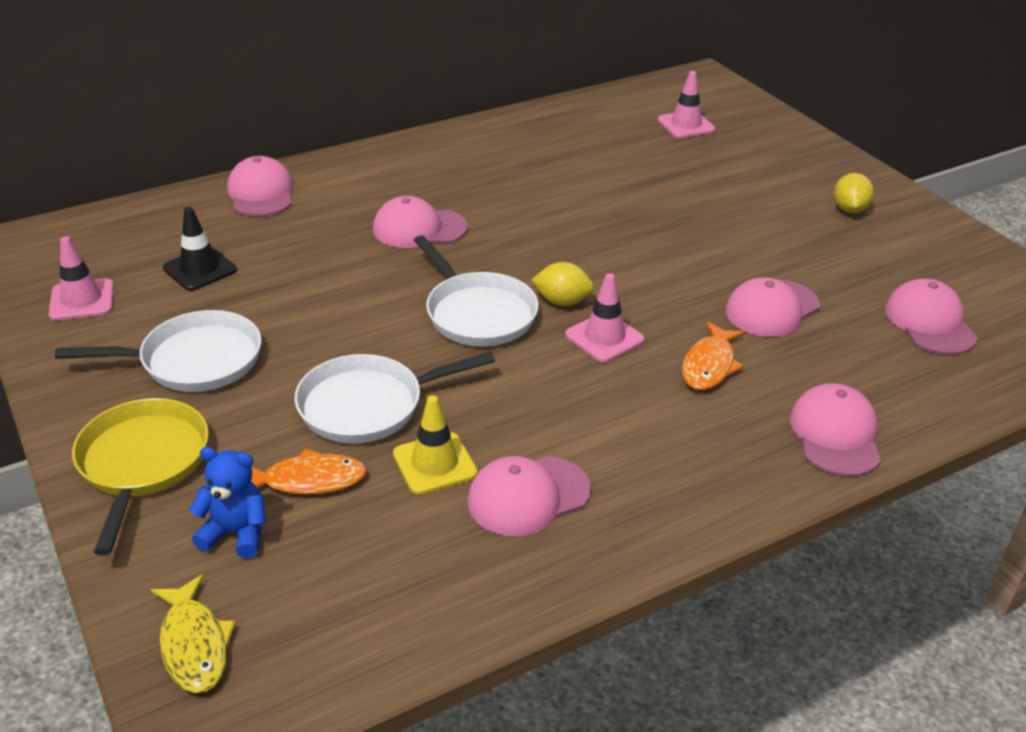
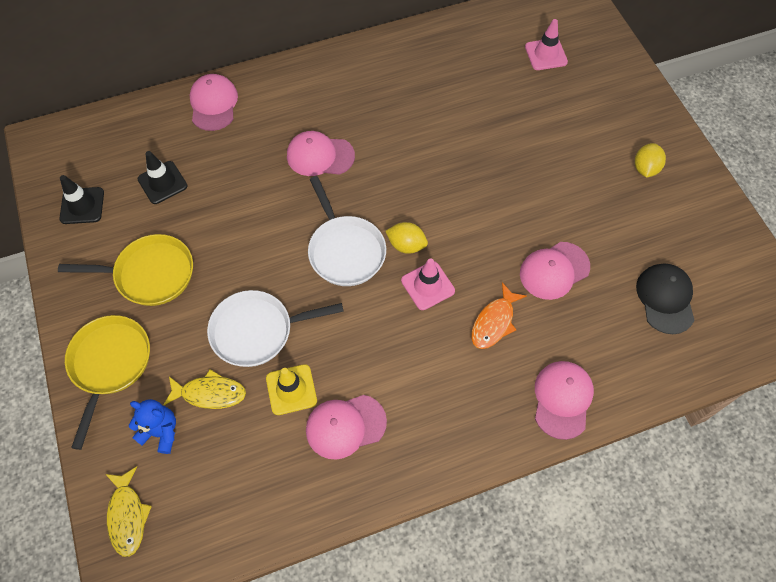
camera: 10 degrees right, 25 degrees up
(82, 300) = (82, 206): pink traffic cone -> black traffic cone
(194, 360) = (150, 274): white pan -> yellow pan
(308, 480) = (210, 393): orange fish -> yellow fish
(929, 322) = (665, 299): pink cap -> black cap

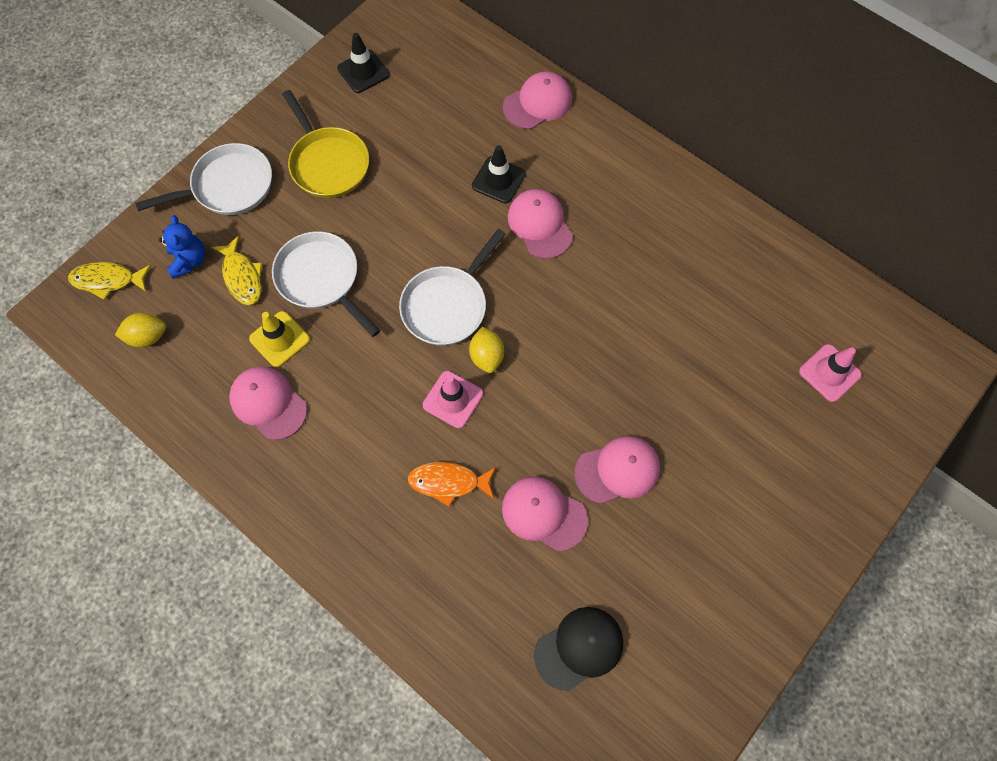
camera: 60 degrees right, 5 degrees up
(110, 364) = (228, 186): yellow pan -> white pan
(127, 516) = (107, 280): yellow fish -> yellow fish turned 45 degrees clockwise
(162, 182) = (425, 115): black traffic cone -> black traffic cone (498, 180)
(562, 399) = (399, 589): pink cap -> pink cap (617, 470)
(645, 168) = (741, 554): yellow lemon -> yellow lemon (147, 337)

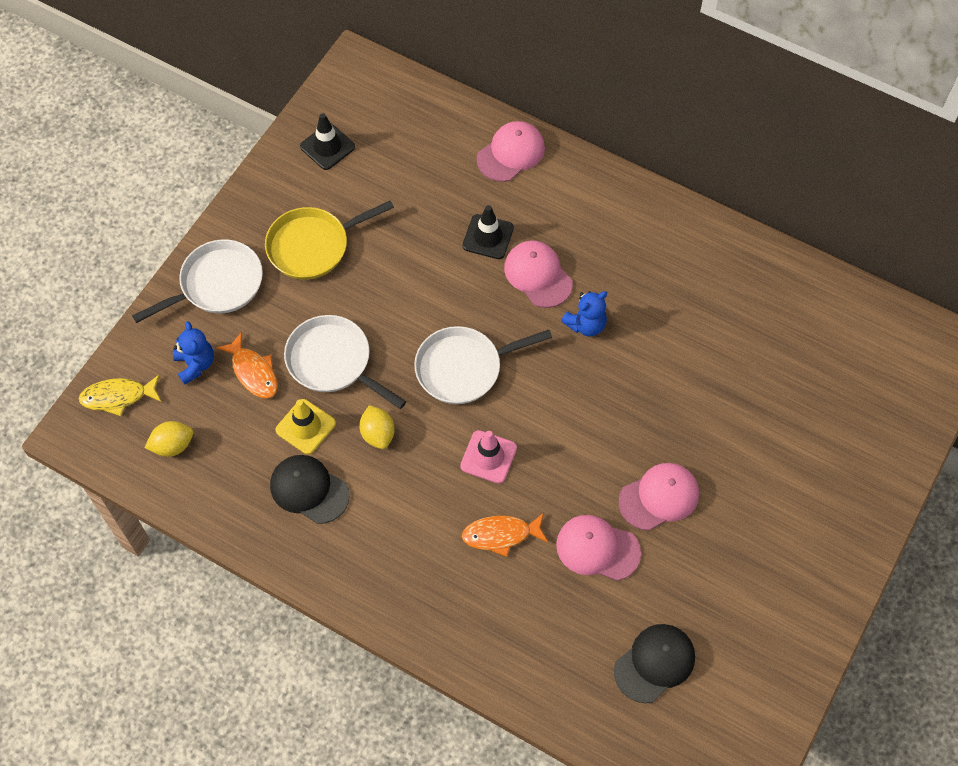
camera: 10 degrees left, 5 degrees down
(242, 277) = (253, 372): yellow fish -> orange fish
(268, 403) = (309, 490): pink cap -> black cap
(328, 163) = (313, 246): yellow pan -> yellow pan turned 105 degrees clockwise
(447, 305) = (463, 368): white pan -> white pan turned 45 degrees clockwise
(487, 356) = (512, 411): yellow lemon -> yellow lemon (378, 434)
(577, 281) = (586, 324): none -> blue teddy bear
(829, 373) = (841, 374): pink traffic cone -> none

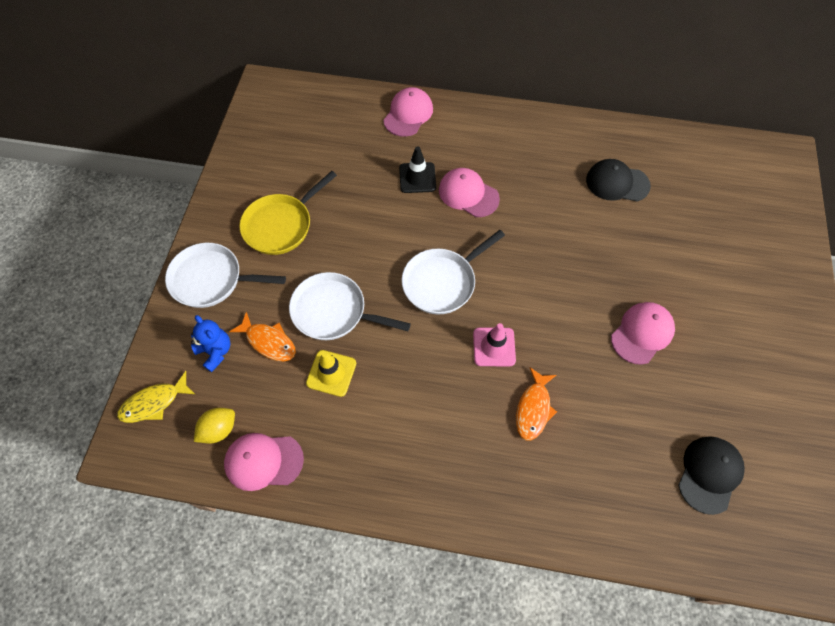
camera: 20 degrees left, 0 degrees up
(217, 284) = (211, 279): white pan -> white pan turned 120 degrees counterclockwise
(309, 490) = (355, 427): black cap -> black cap (617, 183)
(327, 147) = (264, 148): black traffic cone -> none
(378, 434) = (395, 359): yellow lemon -> none
(501, 535) = (533, 409): orange fish -> orange fish turned 45 degrees counterclockwise
(586, 324) = (521, 219): blue teddy bear -> none
(597, 548) = (615, 392): pink cap -> pink cap (263, 461)

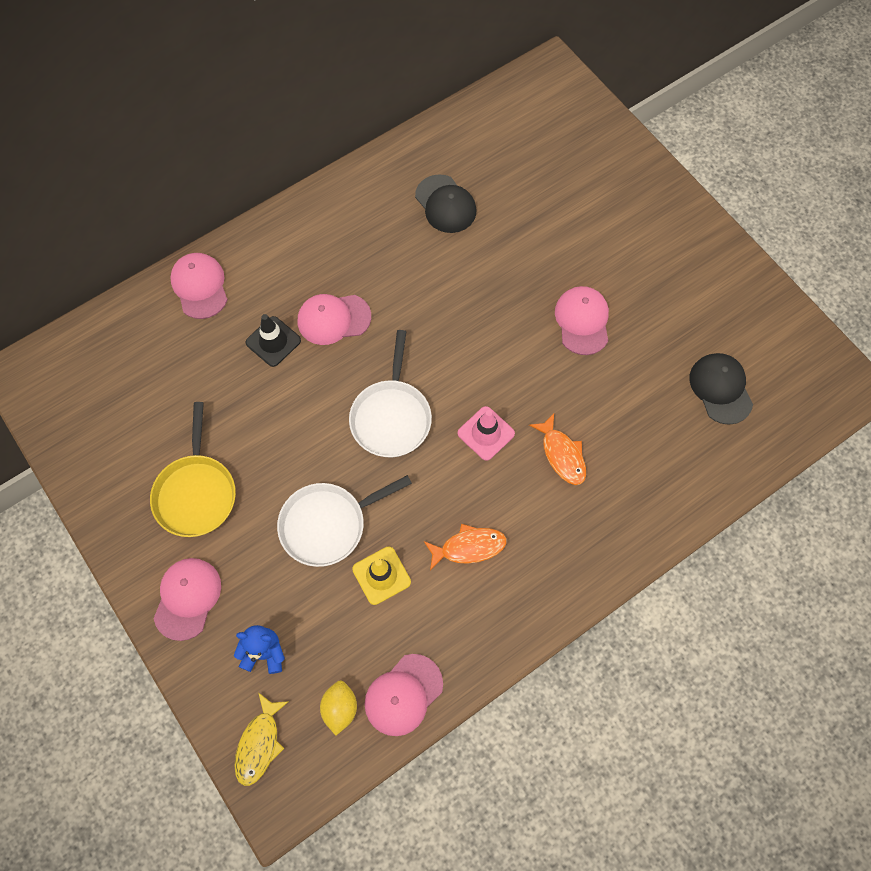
camera: 45 degrees left, 5 degrees up
(211, 279) = (187, 598): white pan -> pink cap
(268, 342) = (300, 601): orange fish -> orange fish (469, 547)
(617, 183) = (445, 204): black cap -> black cap turned 90 degrees counterclockwise

